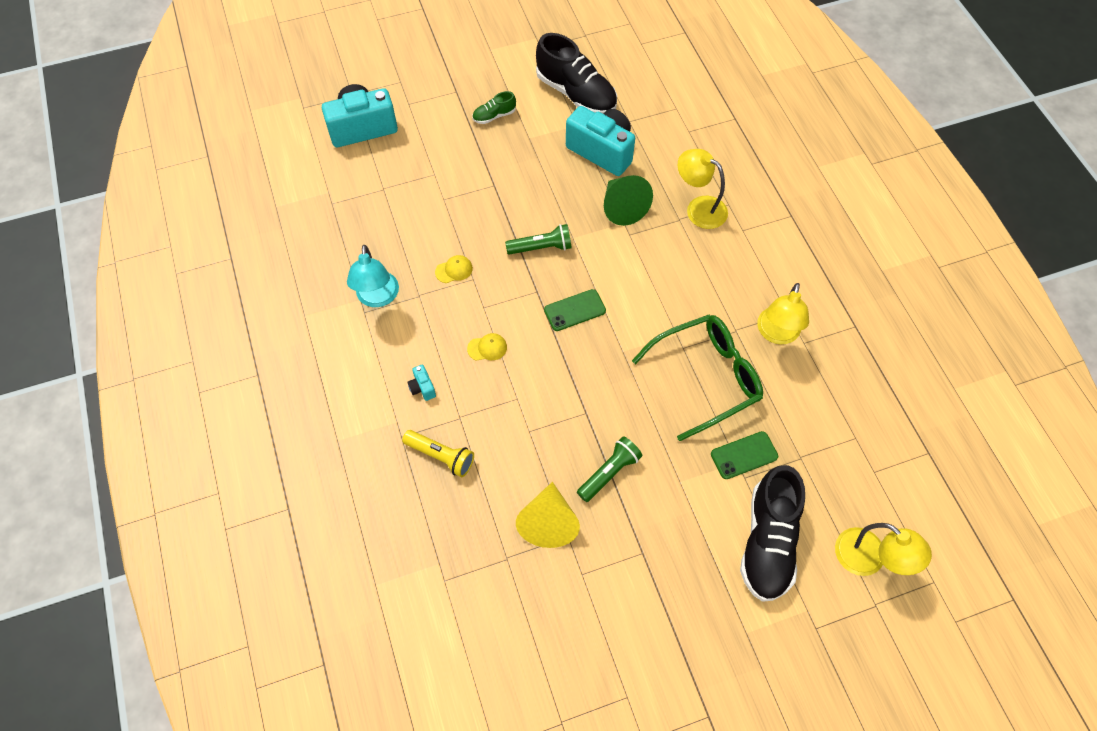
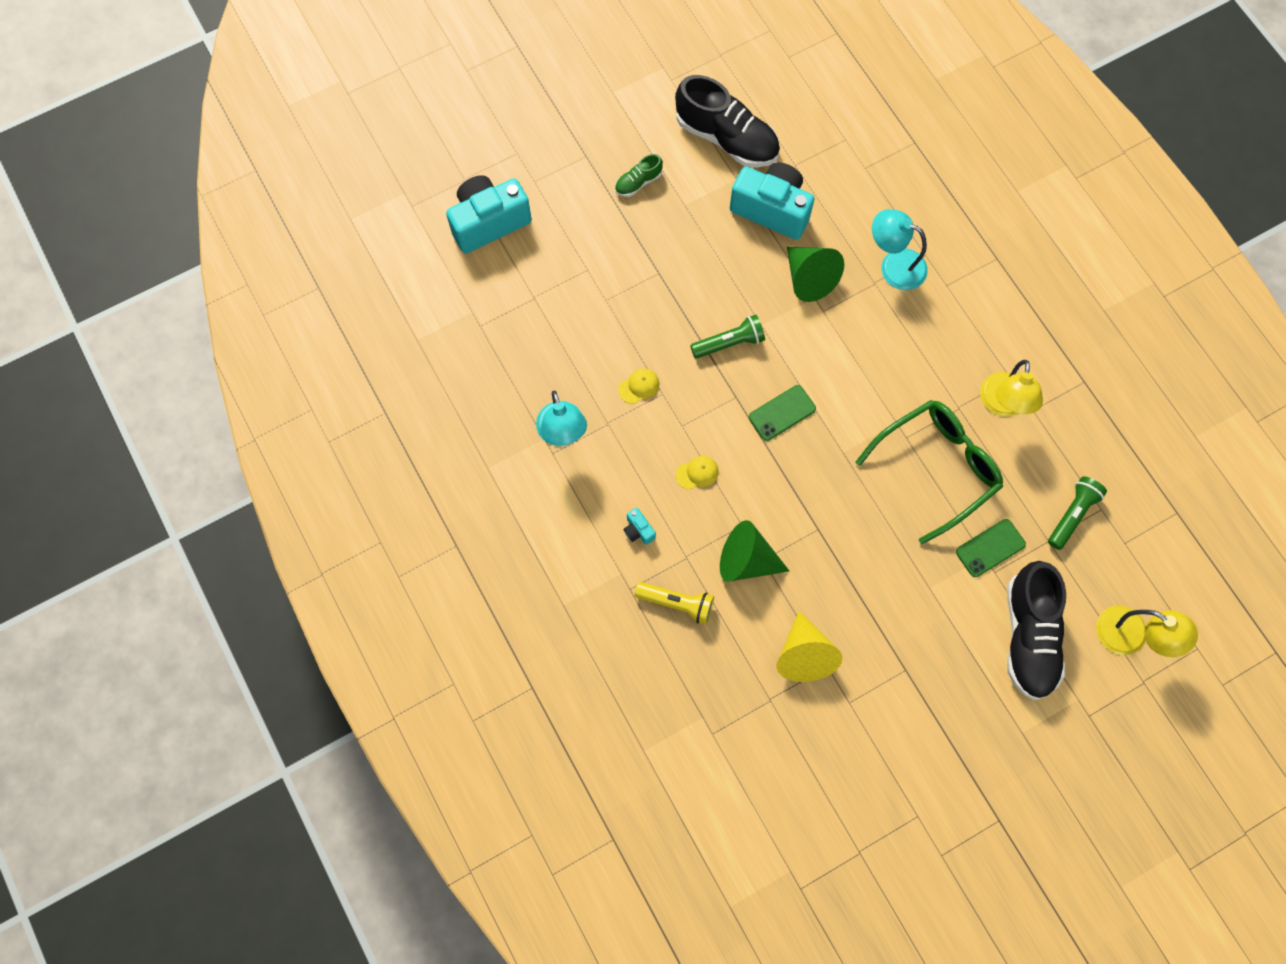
camera: 10 degrees left, 10 degrees up
(514, 429) = (746, 560): none -> green cone
(609, 473) = (856, 591): green flashlight -> green flashlight (1072, 515)
(699, 208) = (894, 265): yellow lamp -> turquoise lamp

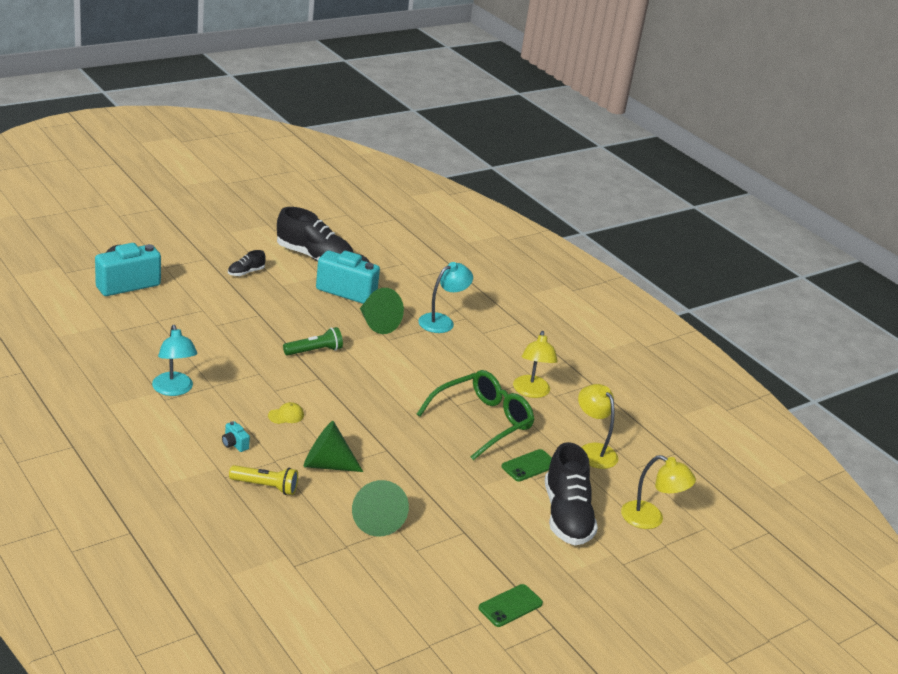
camera: 10 degrees left, 40 degrees down
(638, 182) = (246, 272): green shoe -> black shoe
(639, 386) = (240, 369): yellow cap -> none
(782, 413) = (356, 388): green phone -> green phone (510, 606)
(804, 655) = (376, 520): yellow cone -> green cone
(894, 265) = (442, 321): turquoise lamp -> turquoise lamp turned 120 degrees clockwise
(1072, 515) = (593, 451): green flashlight -> yellow lamp

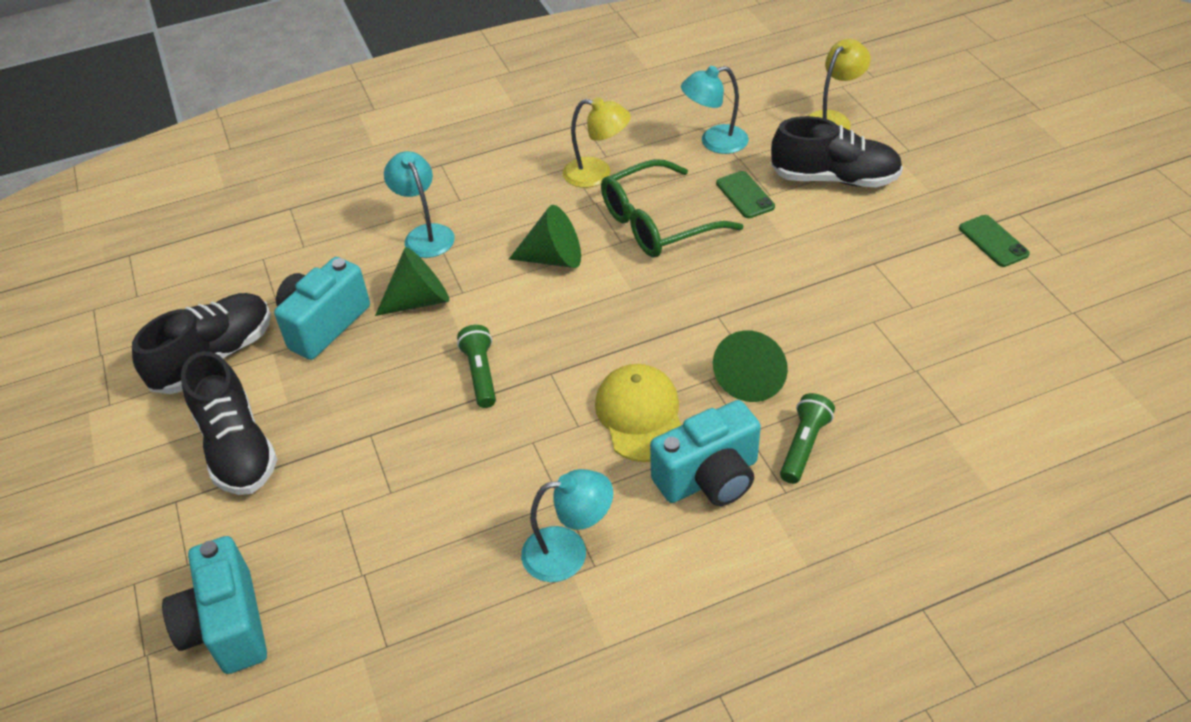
camera: 70 degrees left, 15 degrees up
(234, 444) = (709, 478): turquoise camera -> turquoise camera, size x2.46
(246, 272) = (237, 447): black shoe -> black shoe, size x2.17
(265, 486) = (804, 446): yellow flashlight -> green flashlight
(286, 415) = (640, 415): yellow cap -> yellow cap, size x2.19
(376, 520) = (861, 338): green cone -> green cone (554, 258)
(482, 421) = (657, 223): green glasses -> green glasses turned 90 degrees counterclockwise
(593, 451) = (714, 142): yellow lamp -> turquoise lamp

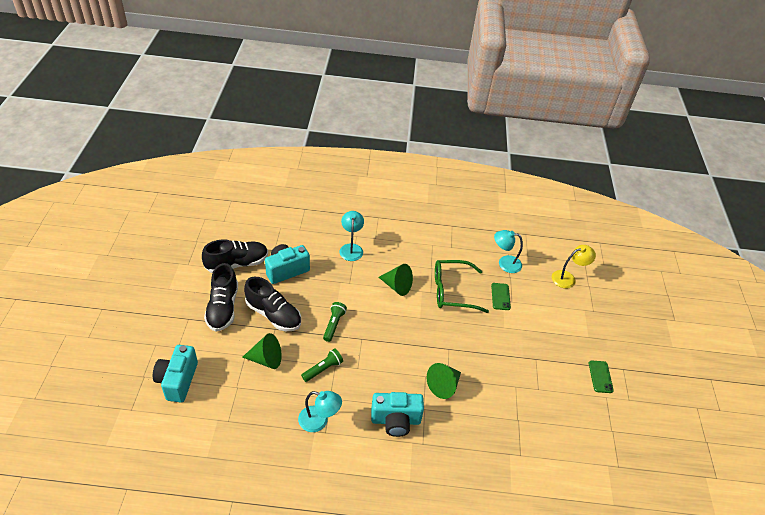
camera: 20 degrees right, 0 degrees up
(420, 300) = (330, 278): green cone -> green cone (266, 359)
(597, 174) = (441, 254): yellow lamp -> none
(640, 415) = (386, 377): yellow cap -> none
(804, 446) = (445, 428): green flashlight -> green flashlight (323, 369)
(834, 179) = (547, 308): black shoe -> black shoe (273, 314)

